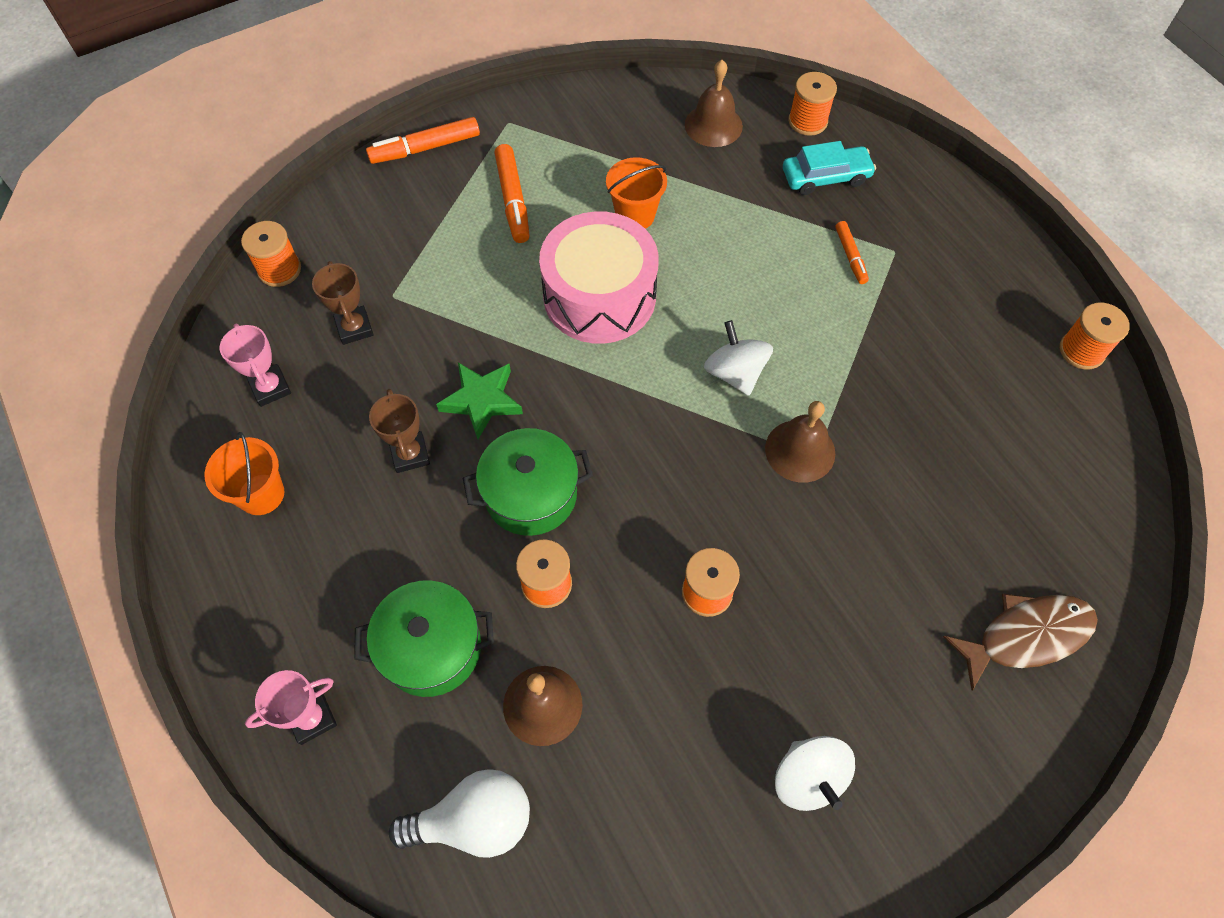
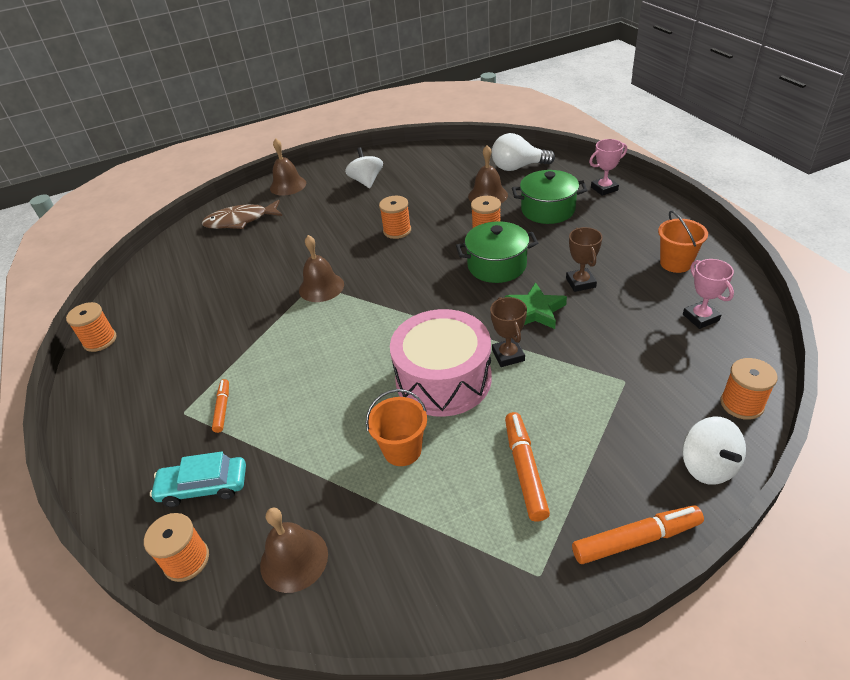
camera: 170 degrees left, 20 degrees down
(354, 328) = (649, 357): brown trophy -> brown trophy (508, 355)
(735, 373) = (349, 327): white spinning top -> white spinning top (708, 466)
(985, 771) = (288, 185): none -> brown bell

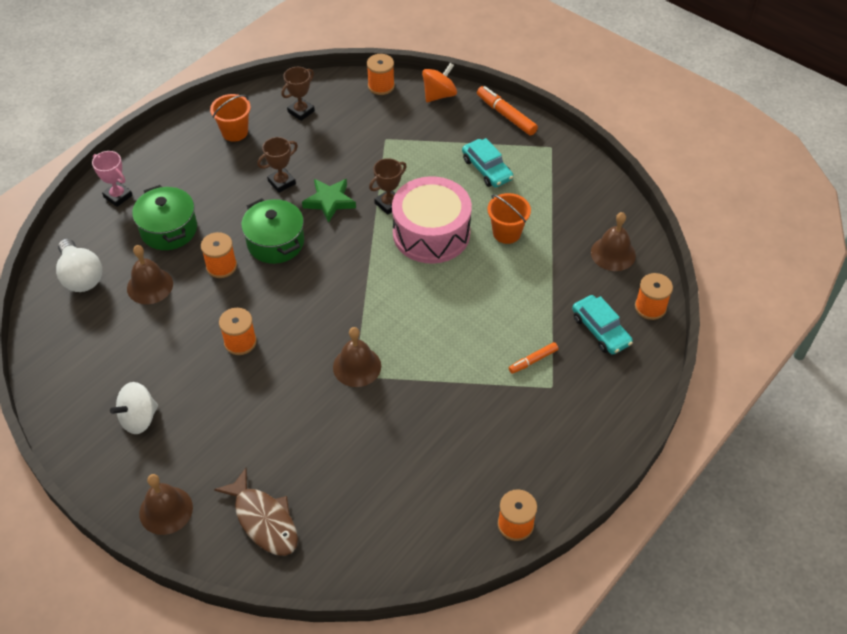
camera: 120 degrees left, 10 degrees up
(524, 470) = (487, 169): orange marker -> turquoise car
(700, 317) = (301, 111): pink trophy -> brown trophy
(708, 466) = (439, 95): white spinning top -> orange spinning top

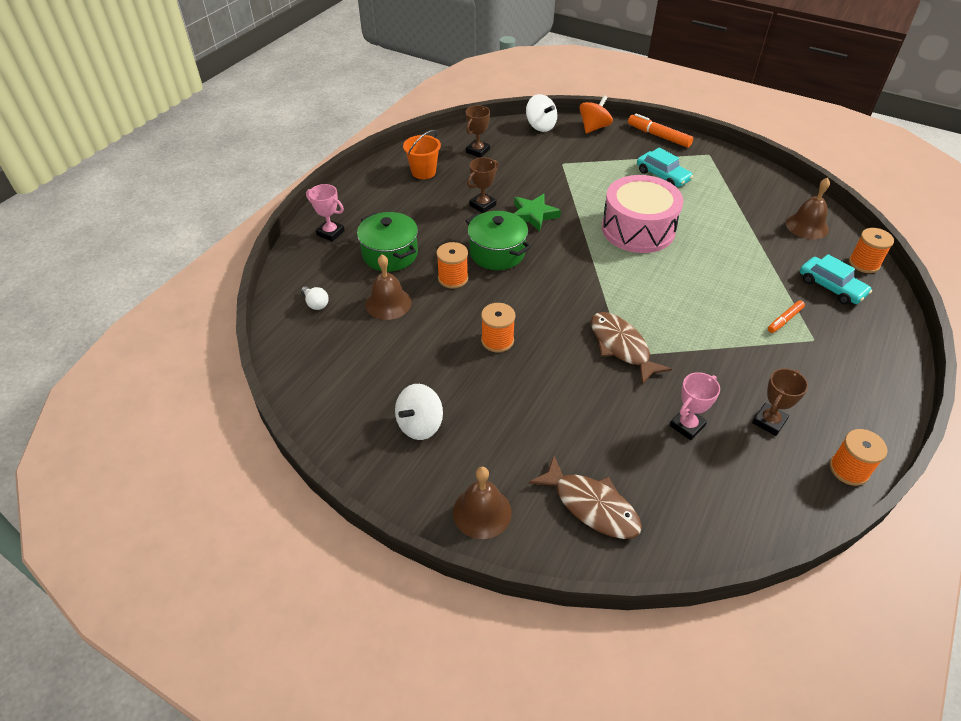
camera: 10 degrees left, 5 degrees down
(81, 277) = (316, 304): white light bulb -> white light bulb, size x0.51
(357, 366) = (621, 347): brown bell -> brown fish
(381, 86) = (540, 126): orange spool -> white spinning top
(384, 458) = (687, 426): none -> pink trophy
(389, 204) = (588, 211): brown trophy -> brown trophy (769, 421)
(506, 233) = (705, 221): orange bucket -> none

